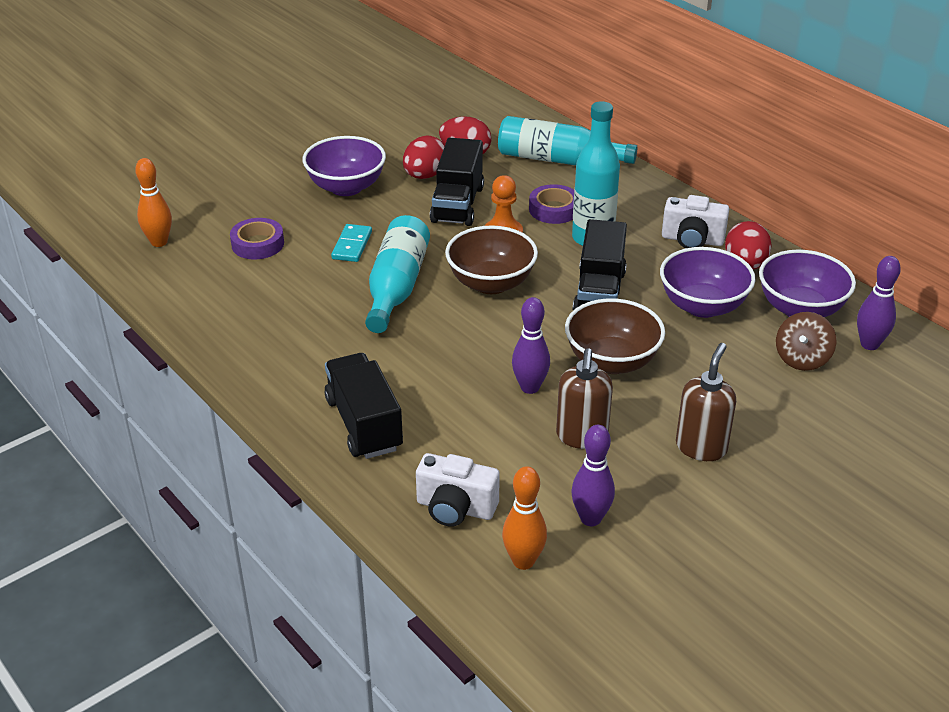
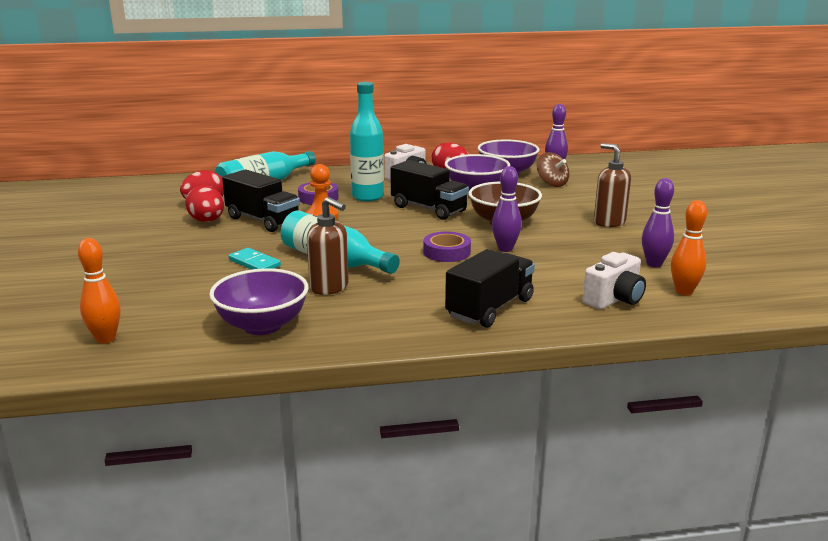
camera: 60 degrees left, 15 degrees down
(257, 244) = (189, 296): purple tape -> purple tape (446, 252)
(346, 187) = (171, 248): purple bowl -> purple bowl (262, 325)
(364, 424) = (490, 308): black truck -> black truck turned 120 degrees clockwise
(491, 283) = (374, 233): brown bowl -> none
(581, 437) = (571, 247): brown soap dispenser -> brown soap dispenser (329, 287)

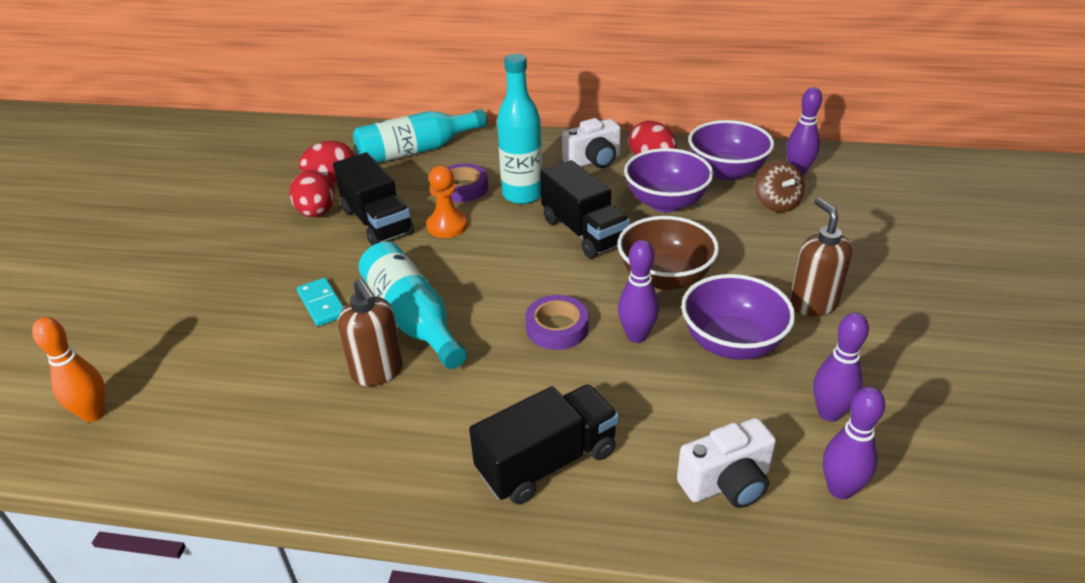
camera: 20 degrees right, 15 degrees up
(262, 325) = (263, 430): purple bowl -> purple bowl (732, 343)
(684, 292) = (840, 489): orange bowling pin -> purple bowling pin

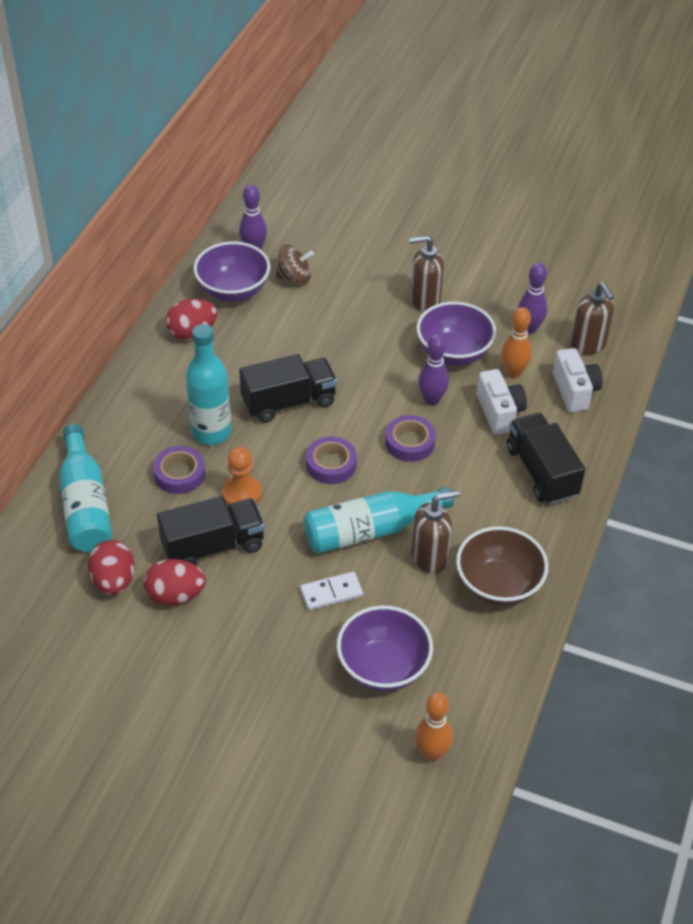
camera: 80 degrees left, 10 degrees up
(322, 304) = (331, 593): turquoise domino -> white domino
(503, 274) = (331, 464): none -> purple tape
(593, 161) = (174, 371): white camera -> white camera (499, 412)
(665, 278) = (369, 368): brown bowl -> brown bowl (498, 585)
(666, 202) = (265, 341): purple bowl -> purple bowl (383, 667)
(727, 407) = (513, 373): none -> orange bowling pin
(840, 489) = (588, 345): purple bowling pin -> brown soap dispenser

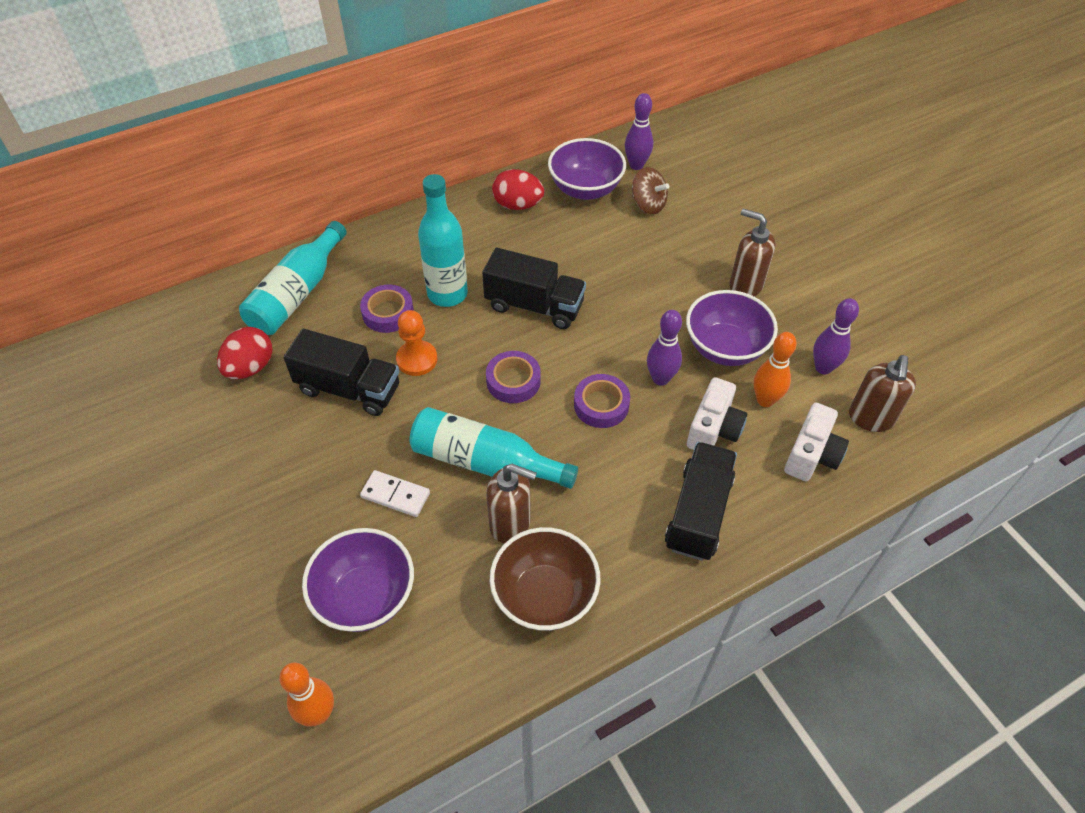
camera: 40 degrees right, 5 degrees up
(175, 595) = (279, 410): red egg -> none

